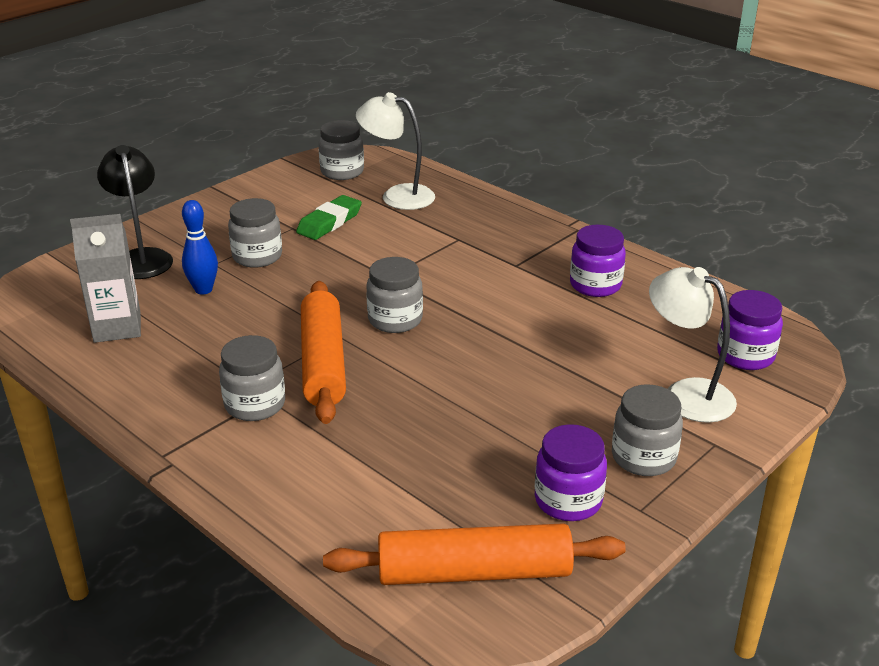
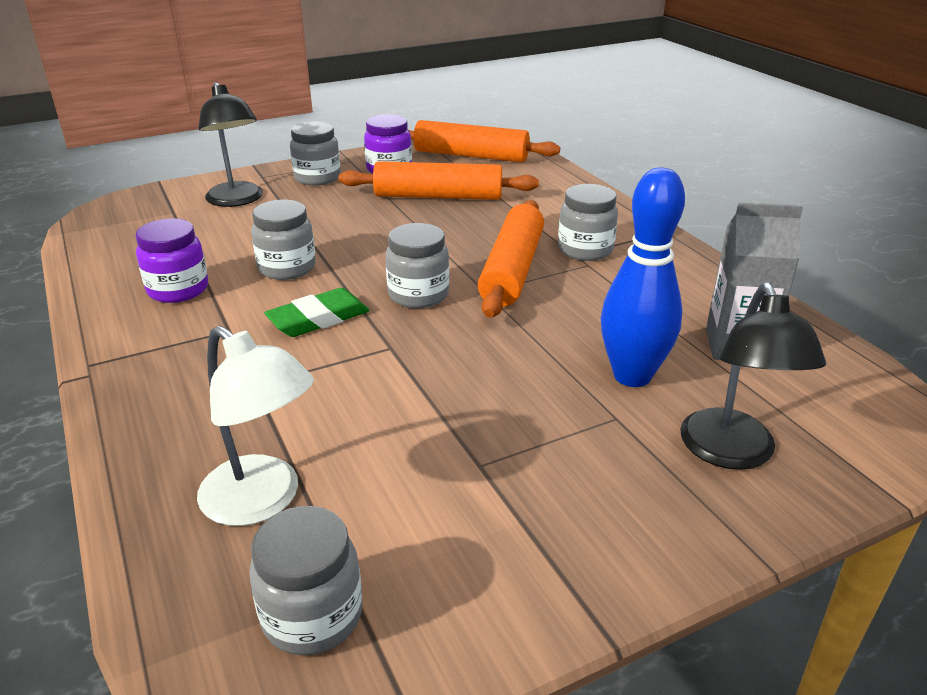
camera: 160 degrees left, 0 degrees up
(203, 290) = (632, 376): blue bowling pin -> blue bowling pin, size x1.61
(257, 256) = (550, 415): grey jar -> grey jar (287, 268)
(329, 222) = (415, 462): green eraser -> green eraser (318, 319)
(461, 457) = (438, 196): none -> orange rolling pin
(686, 394) = (237, 200): white lamp -> black lamp
(745, 356) = (152, 213): purple jar -> none

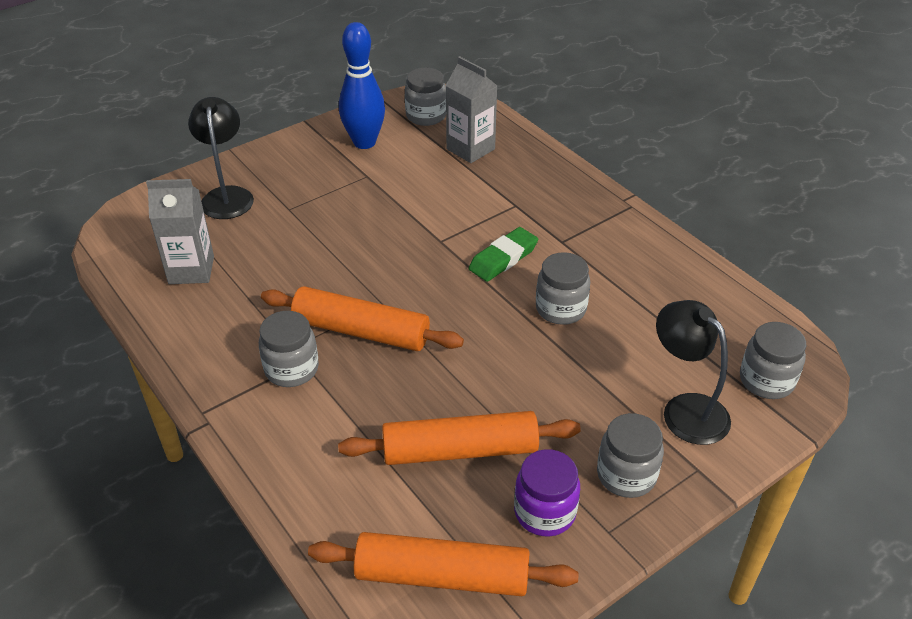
camera: 170 degrees right, 10 degrees up
(178, 289) = (631, 273): purple jar -> none
(263, 501) = (470, 149): white lamp -> grey carton
(418, 295) = (436, 291): grey jar -> grey jar (766, 380)
(512, 270) = (361, 331): orange rolling pin -> orange rolling pin turned 75 degrees counterclockwise
(632, 376) = (273, 237): blue bowling pin -> blue bowling pin (364, 142)

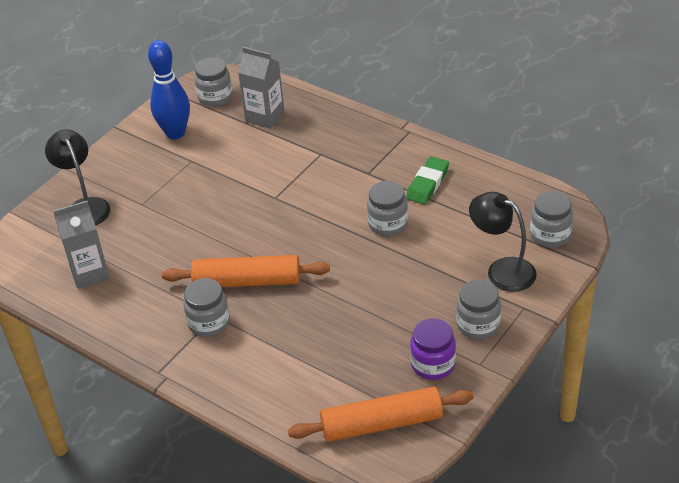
camera: 15 degrees left, 0 degrees up
(460, 451) = (358, 343): orange rolling pin -> none
(503, 258) = (329, 198): green eraser -> green eraser (427, 184)

